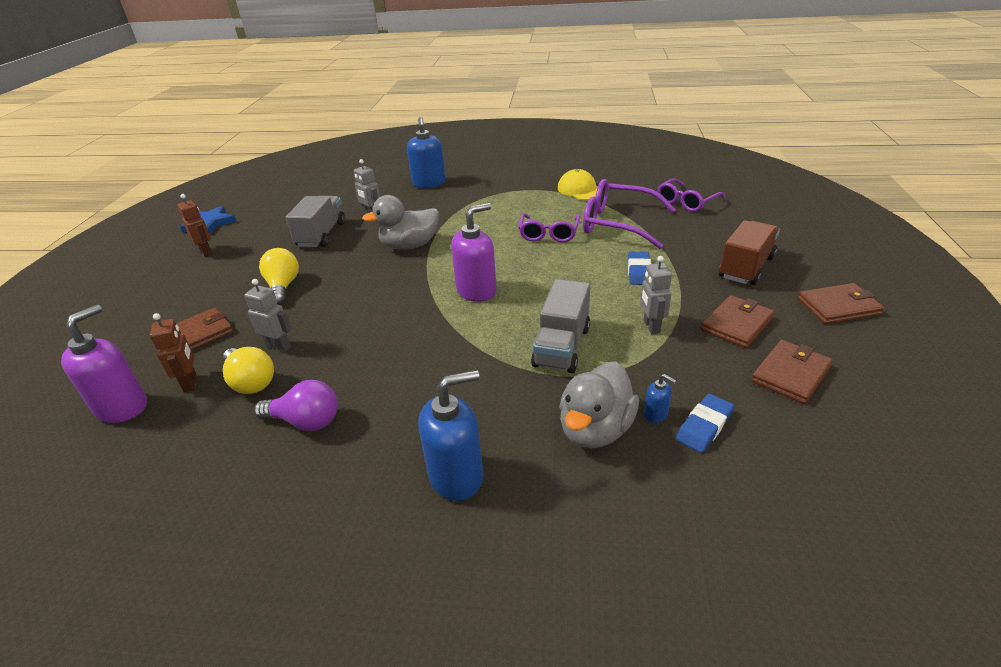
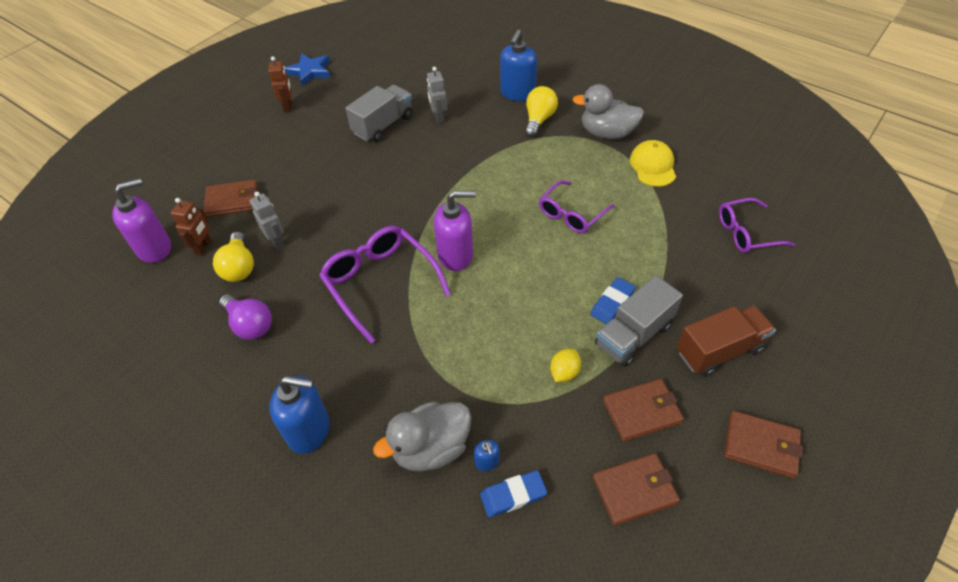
camera: 30 degrees right, 15 degrees up
(283, 287) = (317, 176): yellow light bulb -> yellow light bulb (539, 120)
(409, 246) = (442, 172): grey duck -> grey duck (607, 133)
(562, 346) = (473, 353): grey truck -> grey truck (633, 335)
(618, 224) = (648, 231): purple glasses -> purple glasses (380, 283)
(651, 326) = (564, 372): grey robot -> yellow lemon

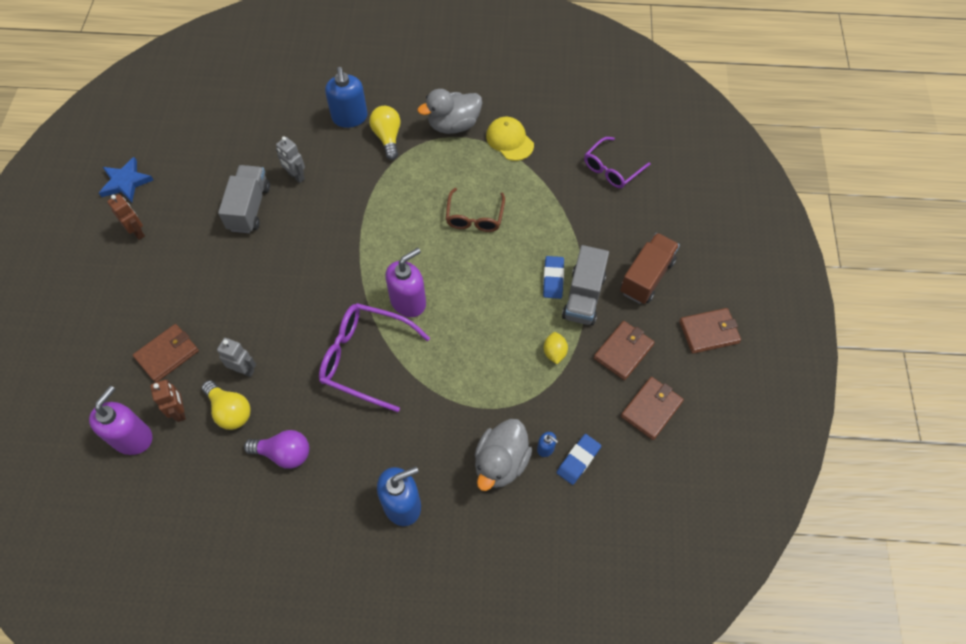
camera: 35 degrees left, 10 degrees up
(571, 214) = (474, 217): purple glasses -> brown glasses

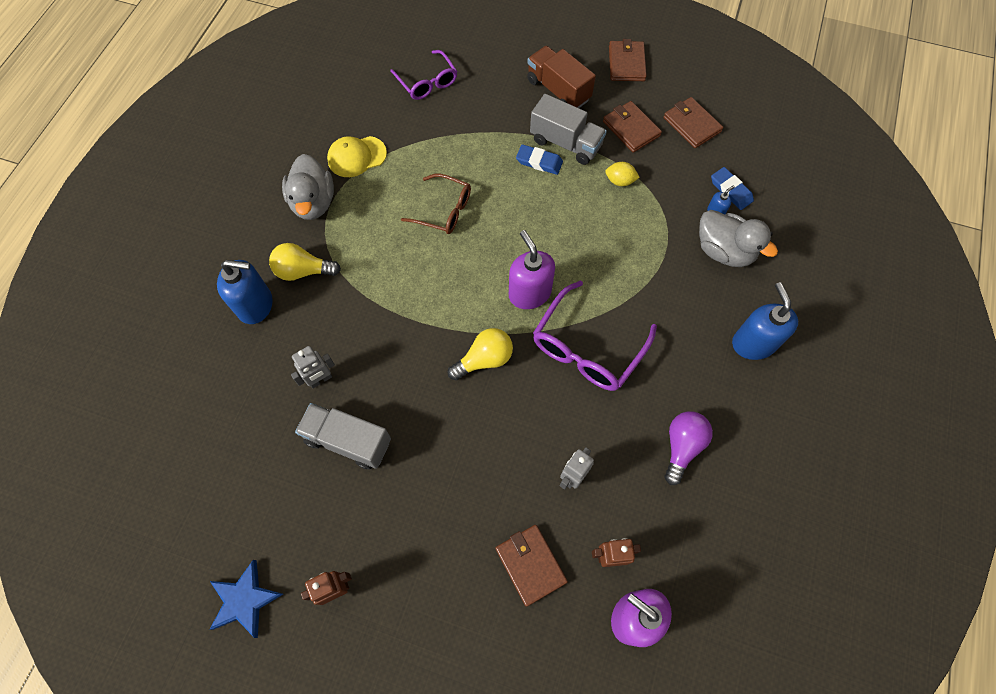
camera: 75 degrees left, 5 degrees up
(230, 411) = (621, 498): yellow light bulb -> yellow light bulb (484, 359)

